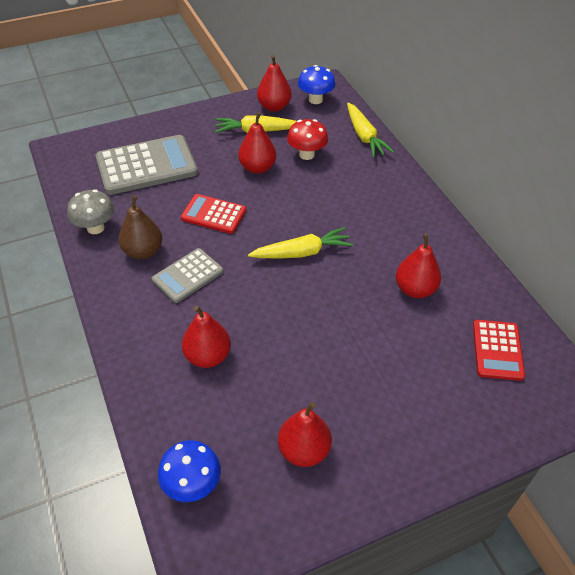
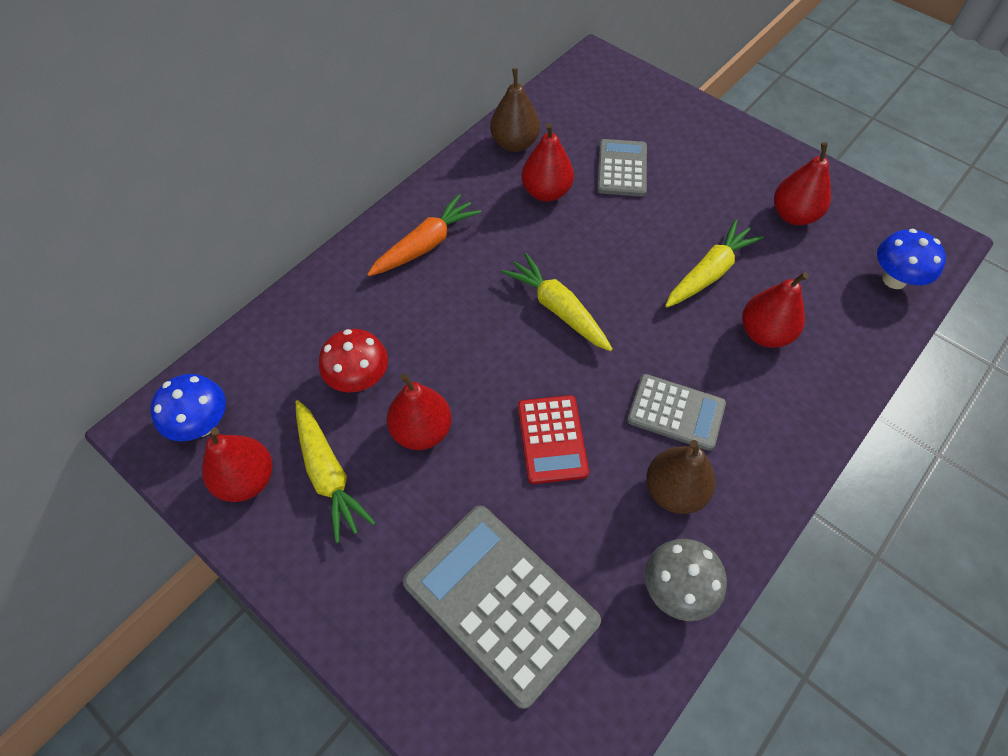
camera: 115 degrees left, 10 degrees up
(364, 136) = (282, 323): yellow carrot -> yellow carrot (709, 272)
(394, 209) = (426, 244): none -> orange carrot
(420, 349) = (622, 168): none -> grey calculator
(480, 291) = (514, 144): none -> brown pear
(497, 350) = (582, 117): red calculator -> none

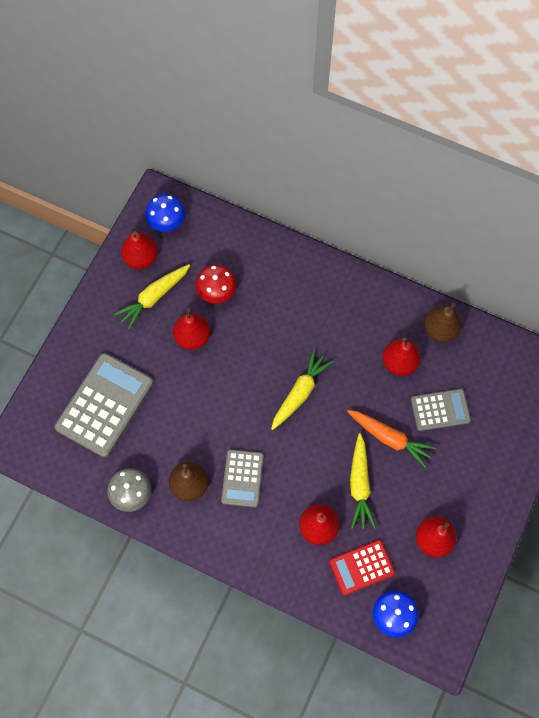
camera: 75 degrees right, 10 degrees up
(426, 244) = (328, 298): orange carrot -> orange carrot (390, 438)
(552, 439) = (205, 410): red calculator -> red calculator (361, 567)
(709, 272) = (360, 485): yellow carrot -> yellow carrot turned 60 degrees clockwise

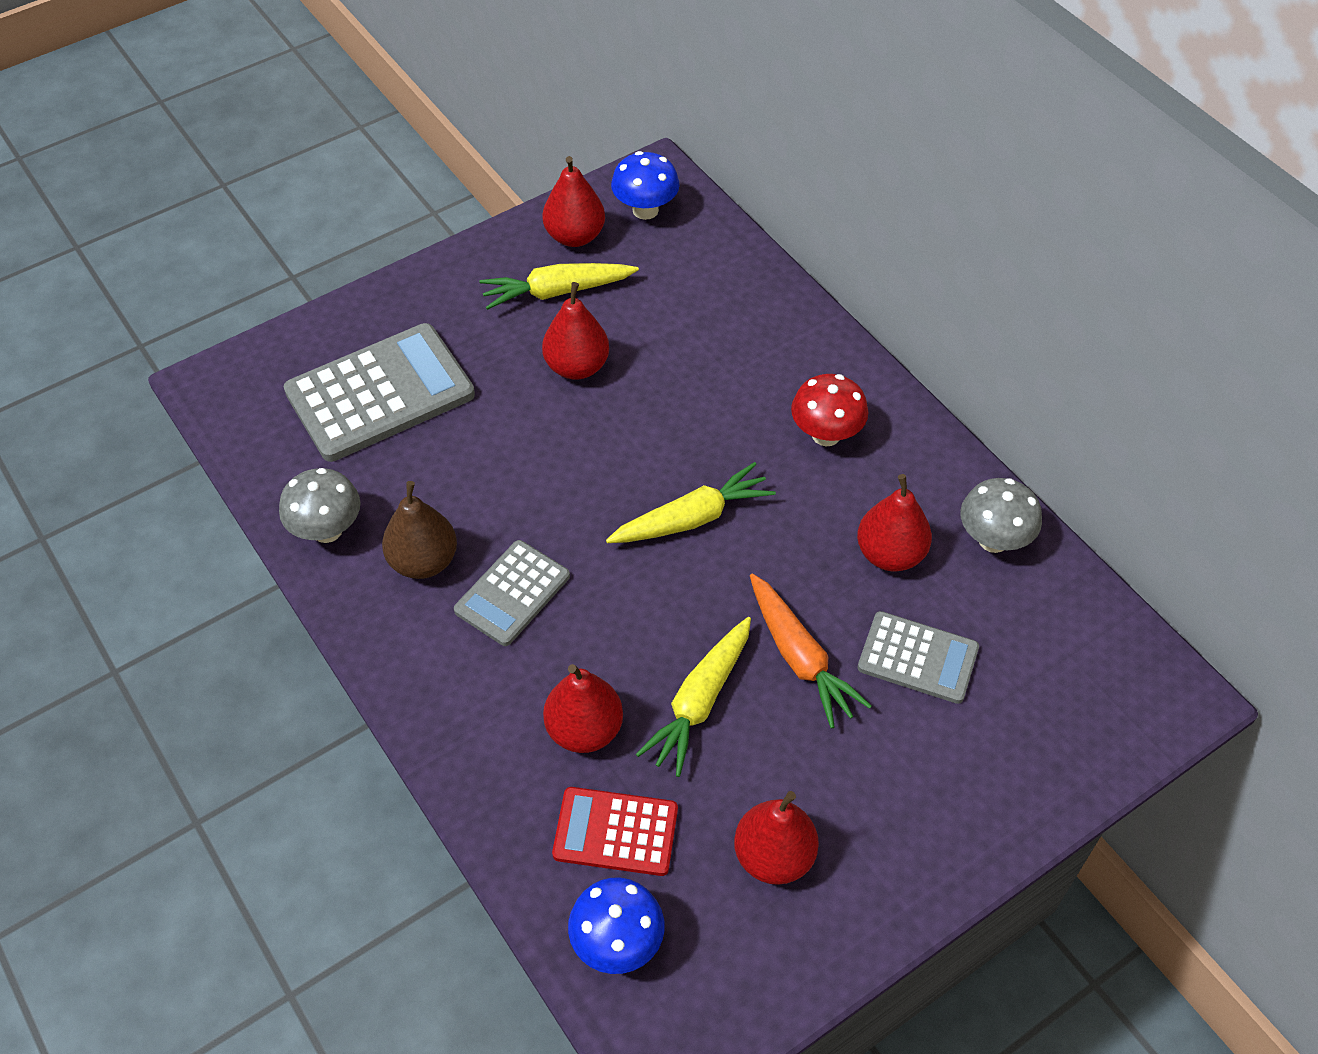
camera: 30 degrees right, 15 degrees down
(217, 293) = (656, 327): red mushroom -> red mushroom (826, 434)
(440, 330) = (993, 540): brown pear -> grey mushroom

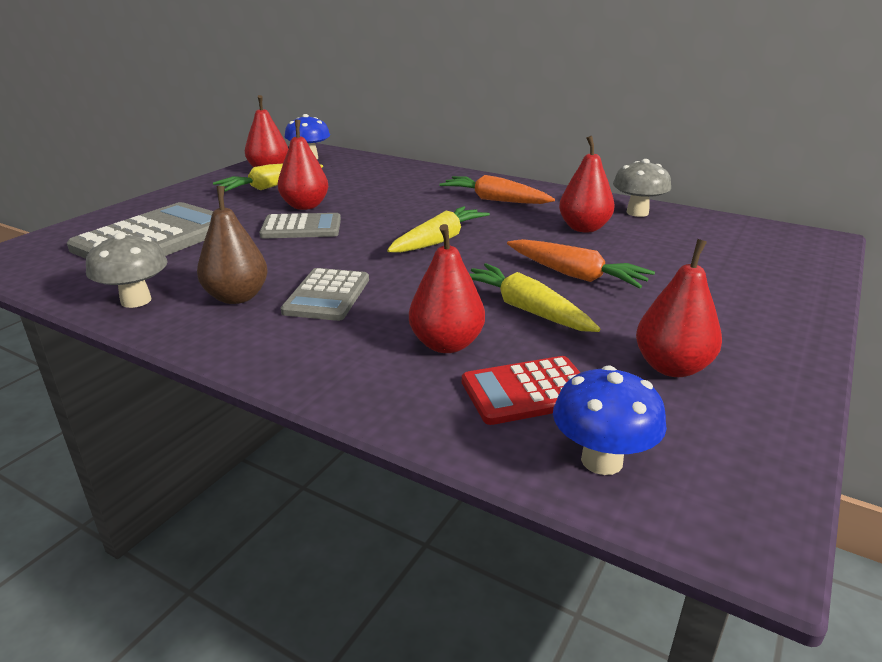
camera: 25 degrees left, 25 degrees down
(699, 702) = (526, 309): yellow carrot -> yellow carrot turned 135 degrees clockwise
(826, 434) = (494, 200): red mushroom -> orange carrot
(918, 658) = (651, 258): grey calculator -> grey calculator (301, 227)

